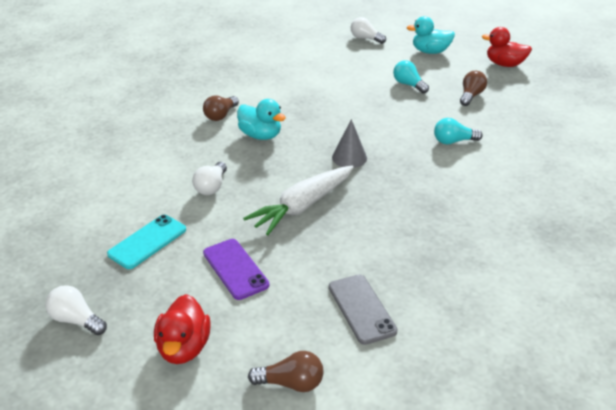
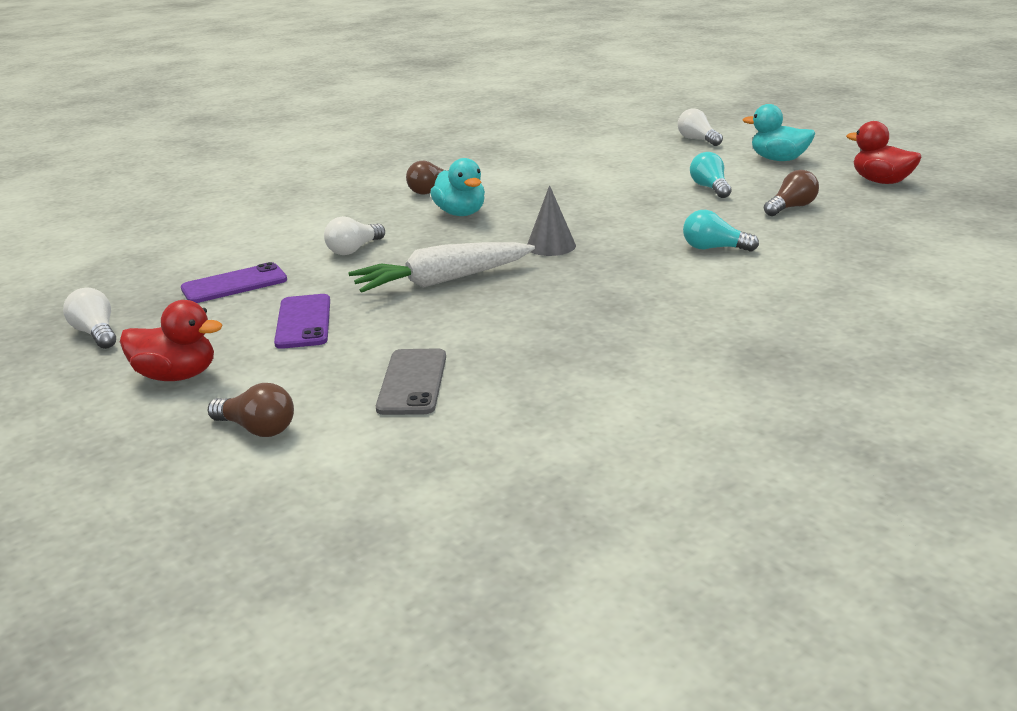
camera: 25 degrees right, 10 degrees down
(147, 241) = (234, 284): turquoise phone -> purple phone
(184, 347) = (177, 376): red duck -> red duck turned 105 degrees counterclockwise

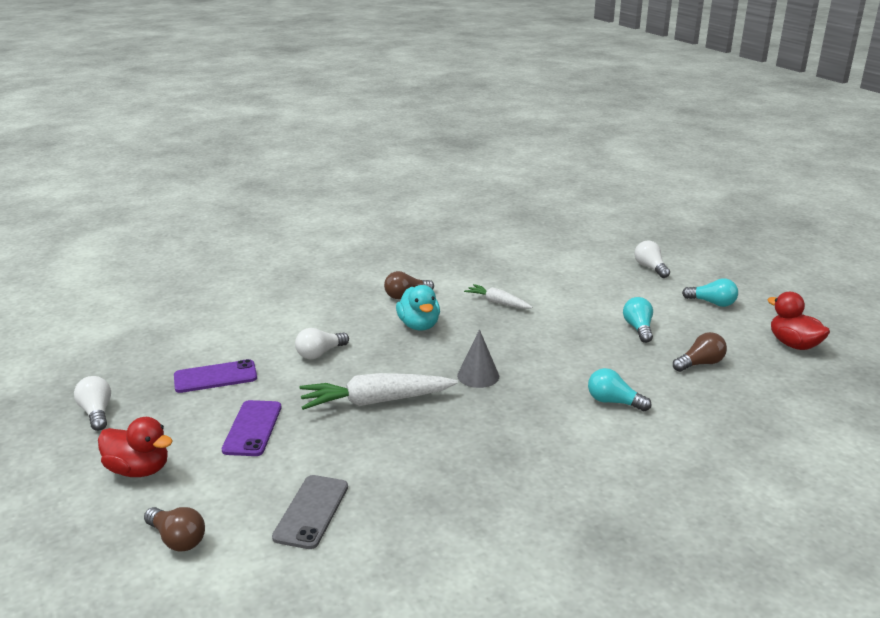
camera: 10 degrees right, 0 degrees up
(542, 185) = (498, 303): none -> white carrot
(778, 159) = (712, 303): turquoise duck -> turquoise light bulb

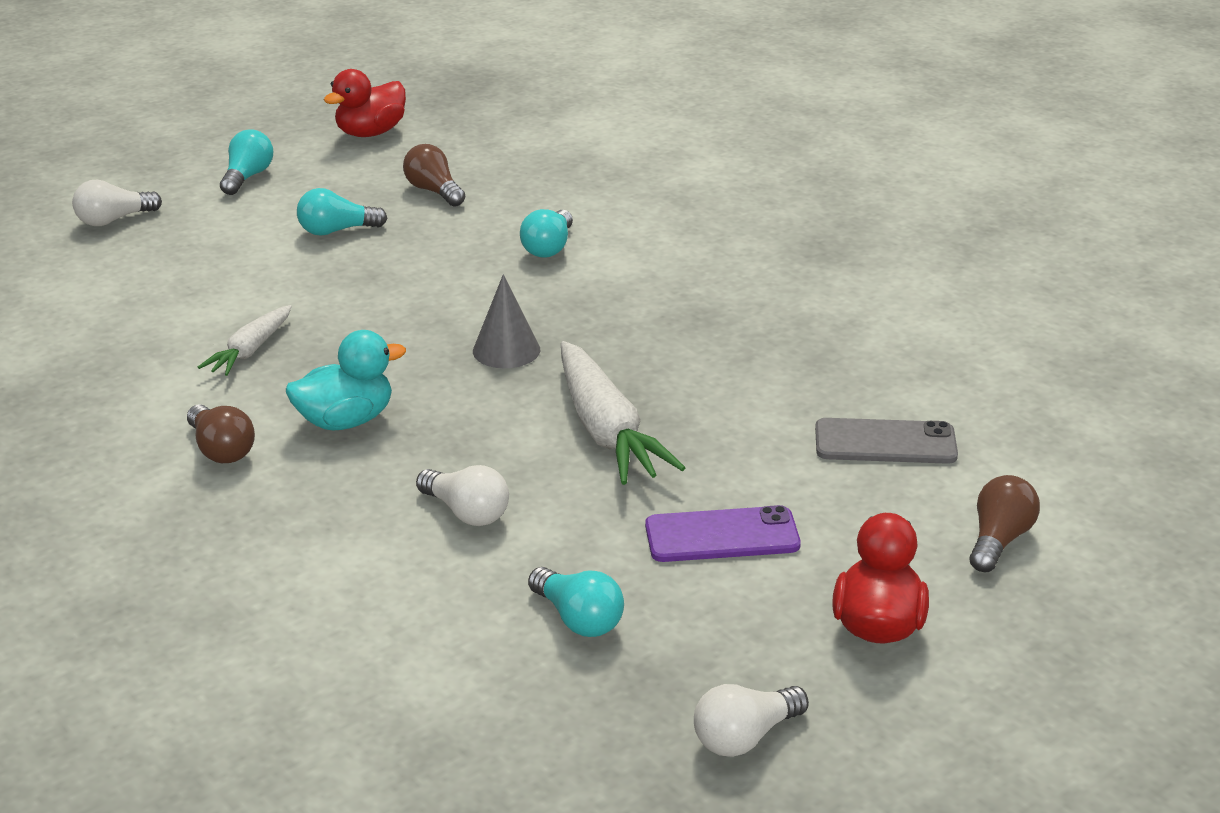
camera: 100 degrees left, 5 degrees up
(215, 377) = (578, 619): purple phone -> turquoise light bulb

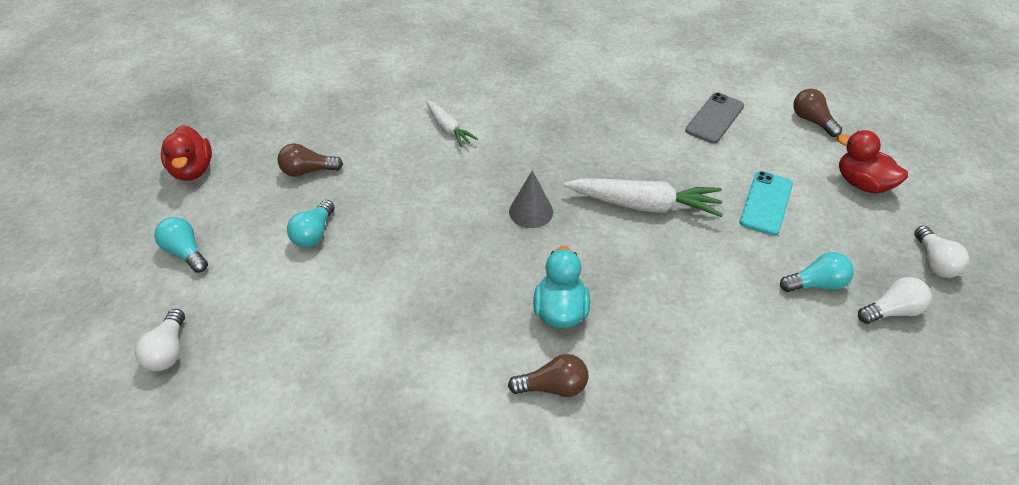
camera: 60 degrees left, 15 degrees up
(250, 350) = (436, 330): white carrot -> white carrot (448, 128)
(466, 512) = (693, 292): white light bulb -> white light bulb (891, 311)
(549, 247) = (428, 151): turquoise light bulb -> none
(722, 535) = (766, 203): purple phone -> turquoise phone

